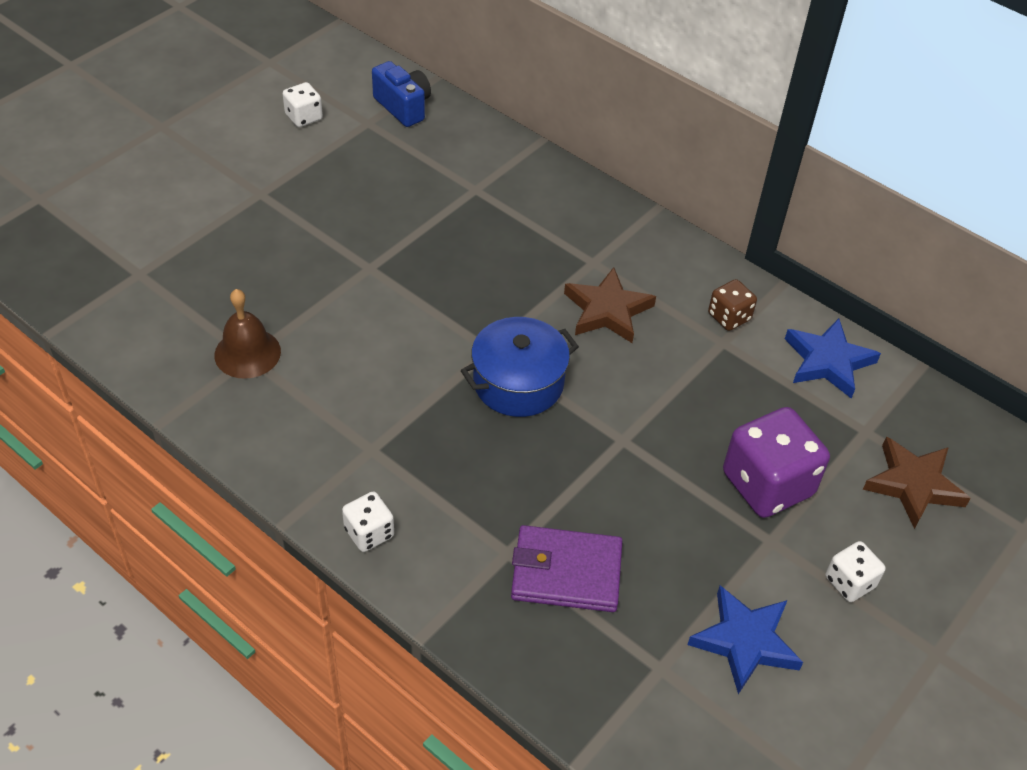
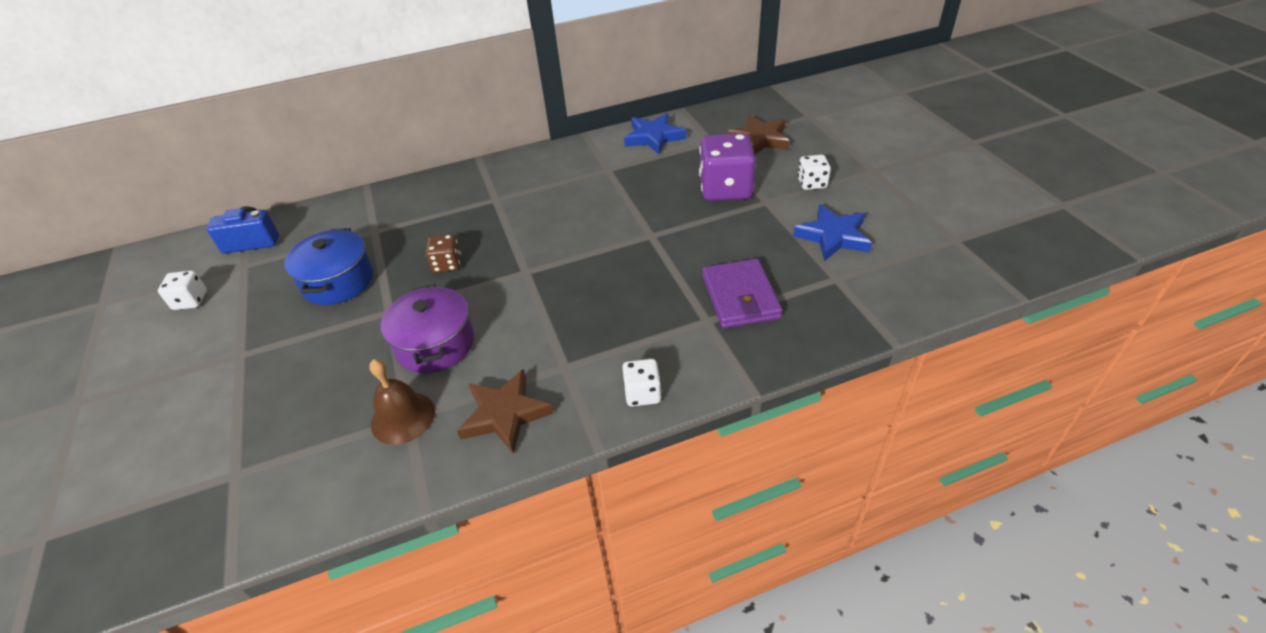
camera: 55 degrees left, 5 degrees down
(346, 328) = (435, 344): none -> purple pot
(518, 383) = (566, 267): blue pot -> blue pot (338, 281)
(566, 572) = (740, 297): purple wallet -> purple wallet turned 45 degrees counterclockwise
(607, 310) = (541, 206): brown star -> brown star (505, 414)
(729, 317) = (590, 160): brown dice -> brown dice (447, 264)

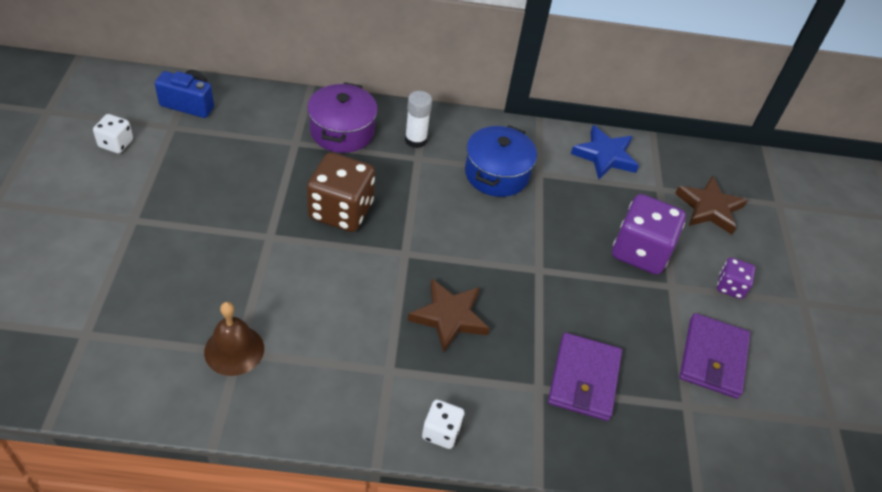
camera: 15 degrees right, 5 degrees up
(338, 281) = (241, 183): blue pot -> blue pot (496, 174)
(435, 344) = (292, 290): purple pot -> purple pot (342, 131)
(447, 264) = (341, 211): brown dice -> brown dice, size x1.93
(485, 187) = (415, 140): none -> white glue stick
(505, 414) = (317, 390): brown star -> brown star (449, 317)
(812, 183) = (730, 287): white dice -> purple dice
(833, 236) = (713, 358): blue star -> purple wallet

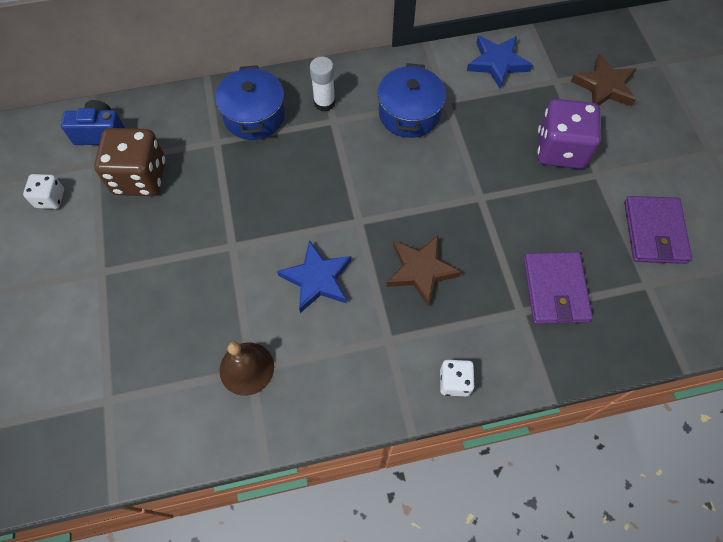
camera: 10 degrees left, 15 degrees up
(340, 292) = (317, 279): none -> blue star
(341, 211) = (285, 198): brown dice -> brown dice (140, 177)
(342, 131) = (254, 115): purple pot -> blue pot
(730, 287) = (647, 158): purple dice -> none

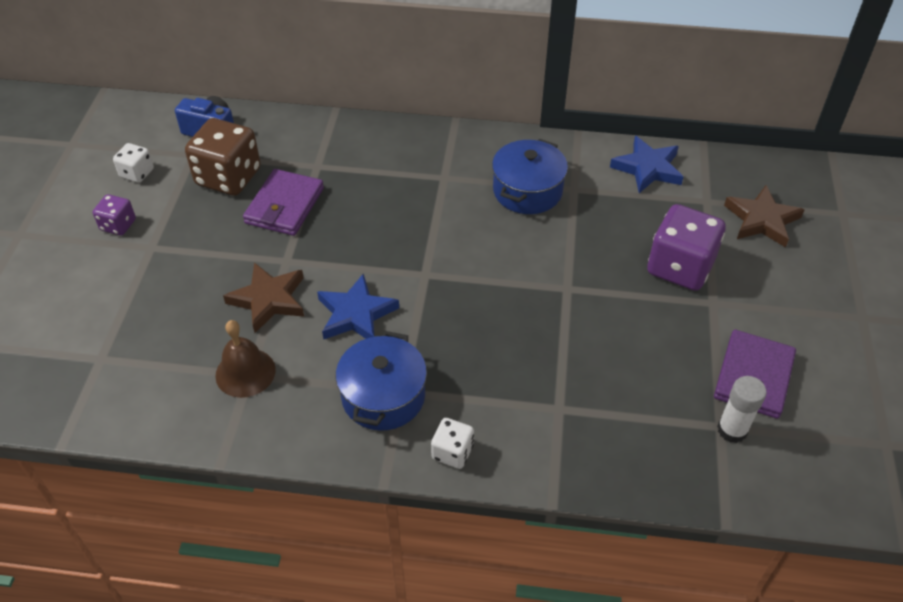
camera: 20 degrees right, 15 degrees down
(58, 258) = (118, 225): none -> purple dice
(254, 115) = (366, 153): blue pot -> blue pot (383, 396)
(324, 103) = (443, 159): white glue stick -> white glue stick (732, 430)
(421, 270) = (468, 338): brown star -> brown star (269, 300)
(555, 289) = (608, 399): purple wallet -> purple wallet (285, 206)

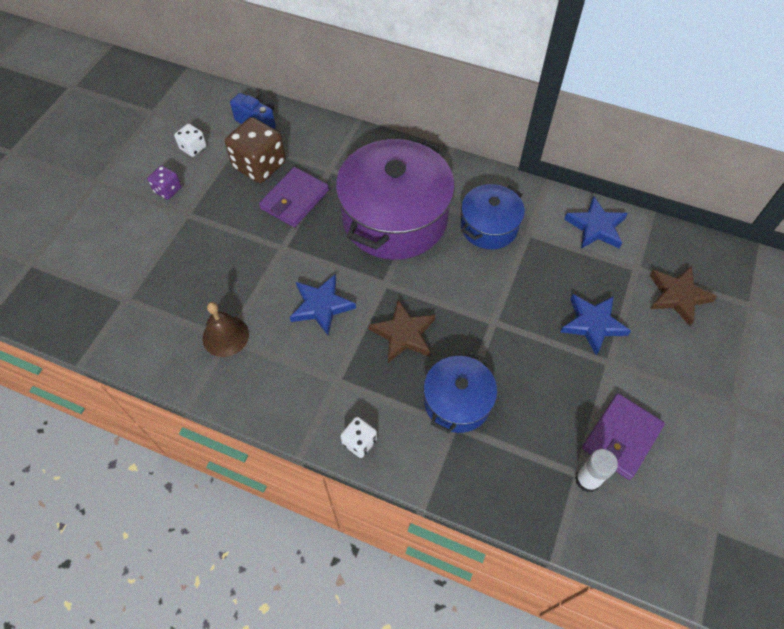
camera: 15 degrees right, 10 degrees up
(269, 300) = (260, 278): brown star -> brown star (404, 334)
(383, 396) = (321, 381): blue pot -> blue pot (457, 402)
(414, 203) = (395, 218): none -> purple pot
(680, 267) = (593, 324): purple dice -> blue star

